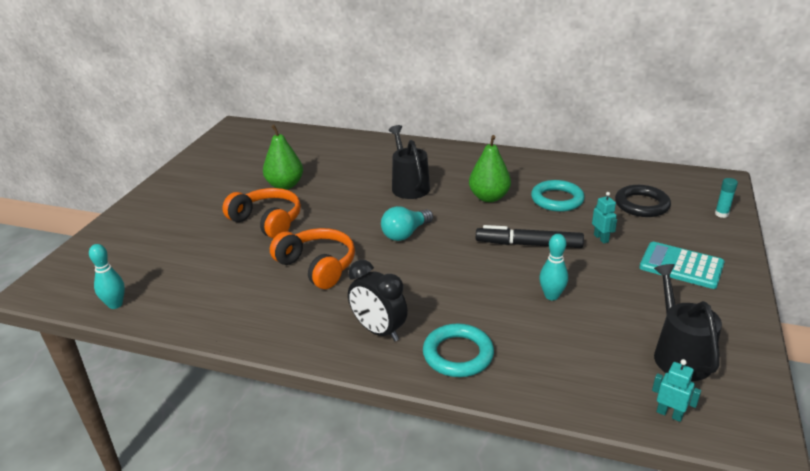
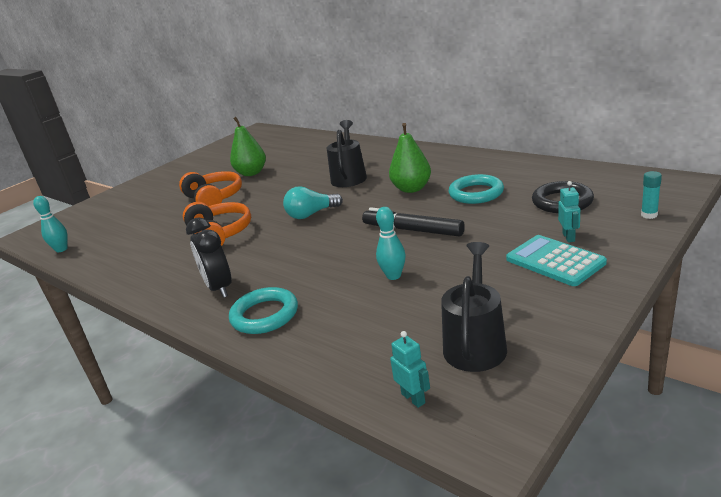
camera: 25 degrees right, 5 degrees down
(601, 238) = (490, 229): turquoise robot -> turquoise robot (569, 237)

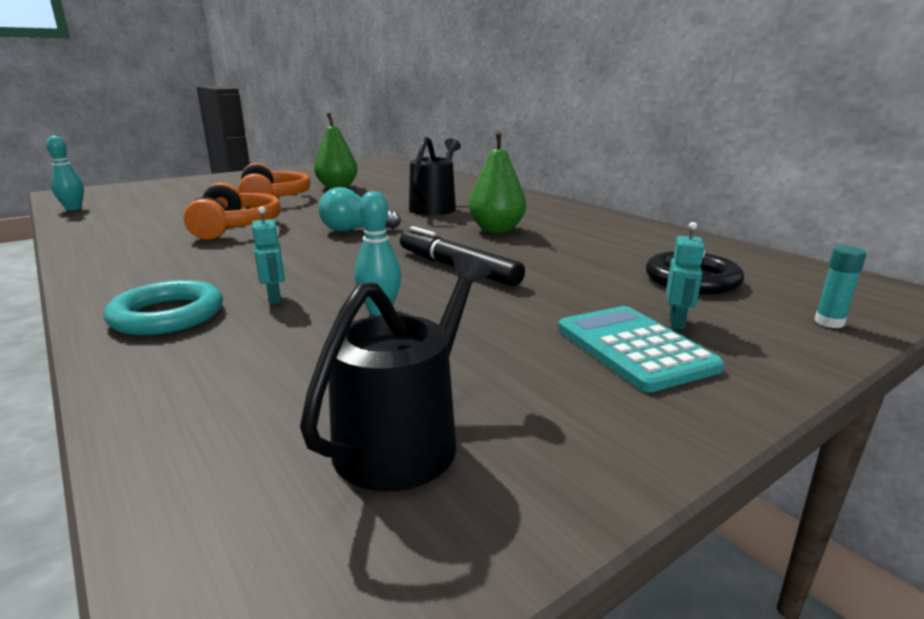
camera: 10 degrees right, 5 degrees down
(219, 288) = (161, 275): black clock -> none
(413, 398) = (209, 502): turquoise robot -> turquoise robot (275, 298)
(476, 193) = (575, 248): turquoise ring -> none

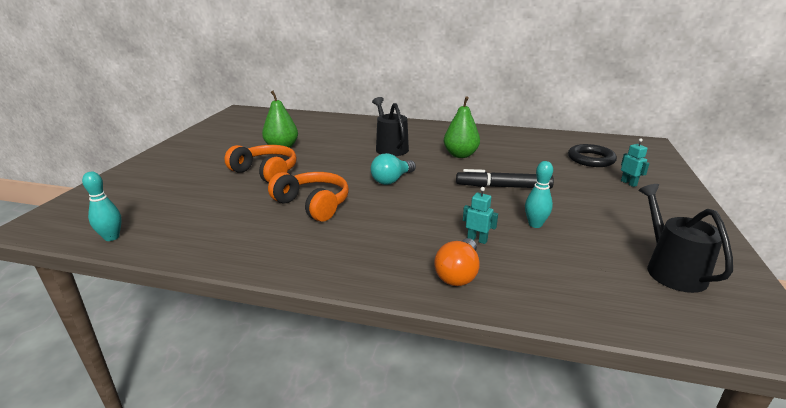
camera: 40 degrees left, 5 degrees up
(167, 315) = (458, 274): turquoise ring -> orange light bulb
(634, 348) = (642, 201): turquoise calculator -> none
(829, 322) = (659, 165): turquoise glue stick -> none

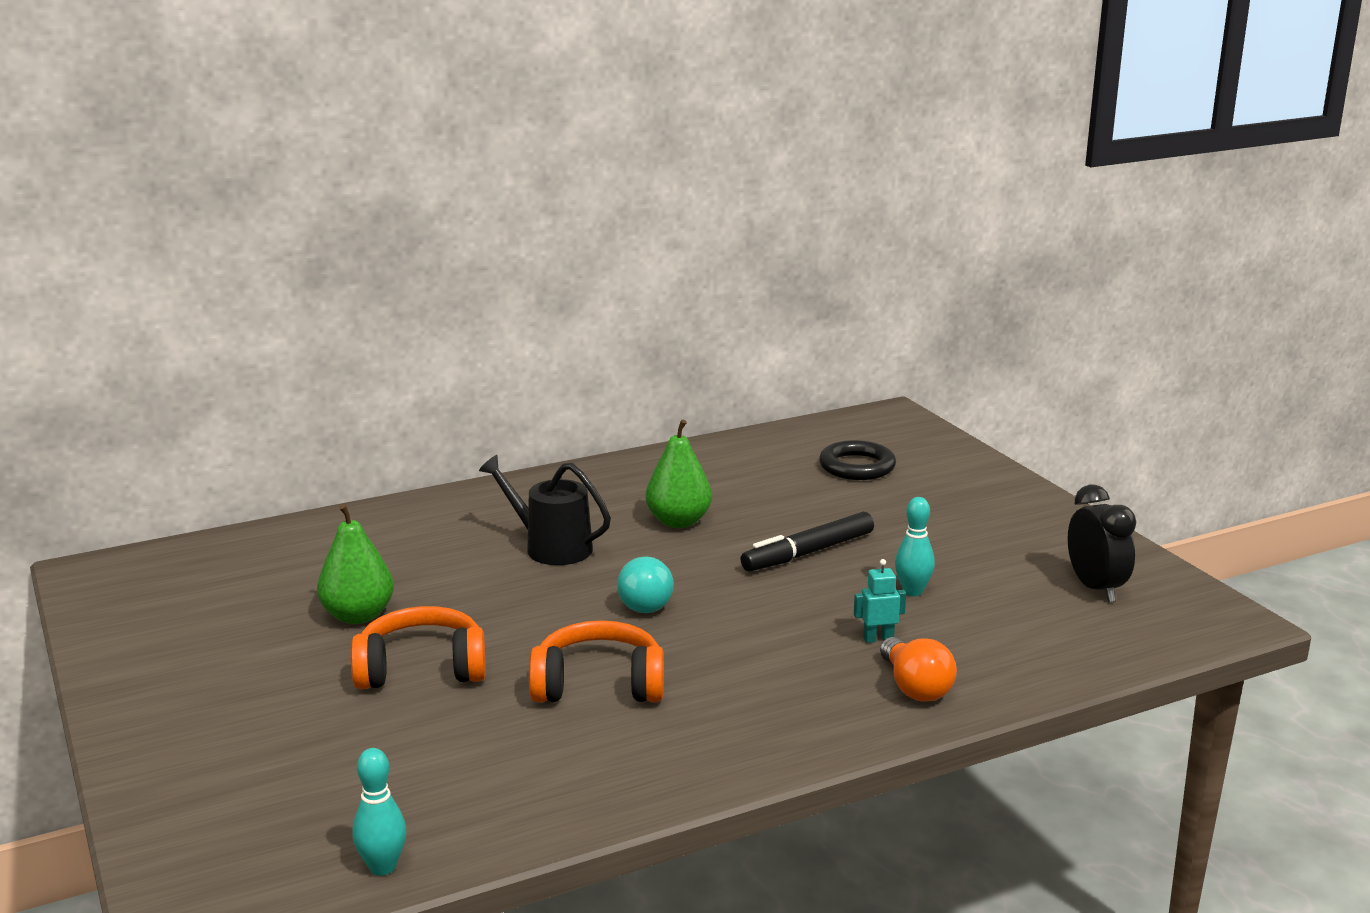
camera: 40 degrees left, 5 degrees down
(628, 183) = (942, 490): turquoise robot -> none
(671, 270) = (1095, 588): black watering can -> black clock

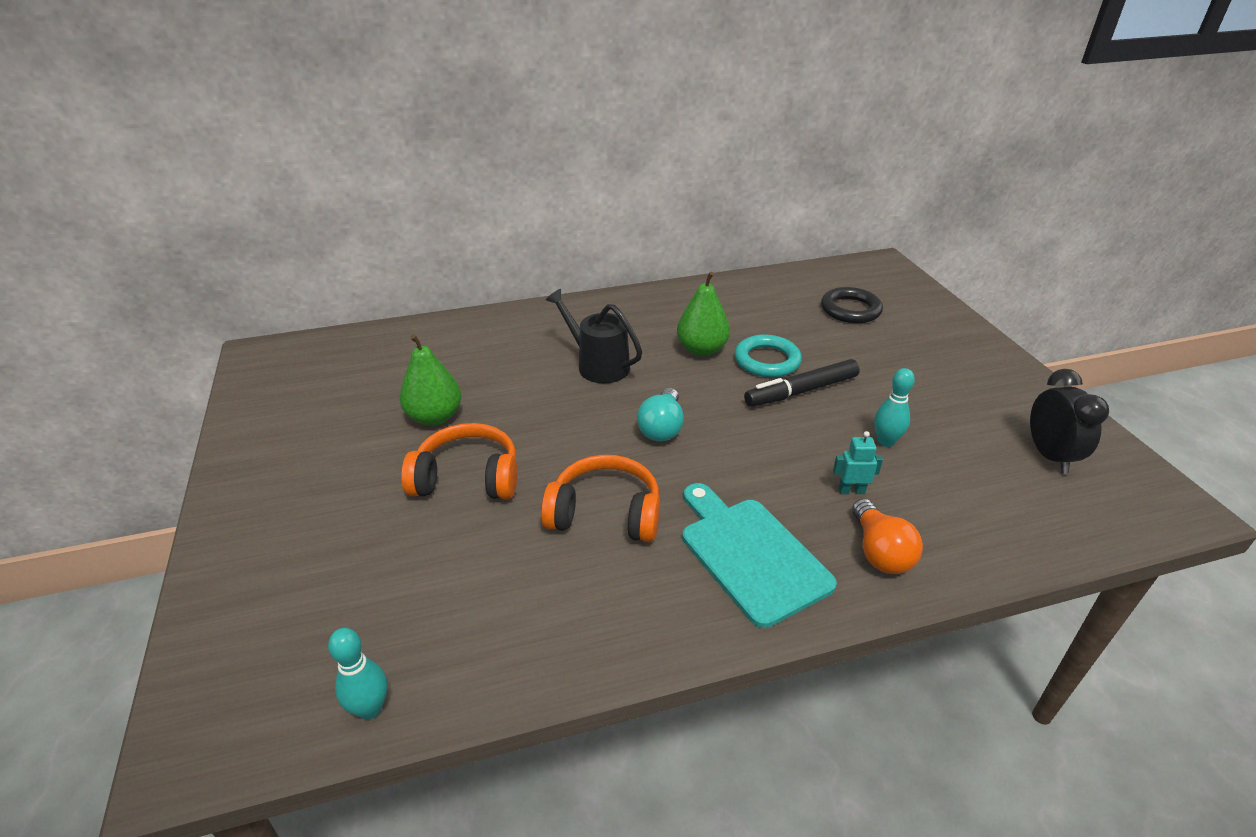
camera: 10 degrees right, 15 degrees up
(761, 526) = (767, 360): none -> turquoise ring
(773, 703) = (750, 554): none -> turquoise cutting board

